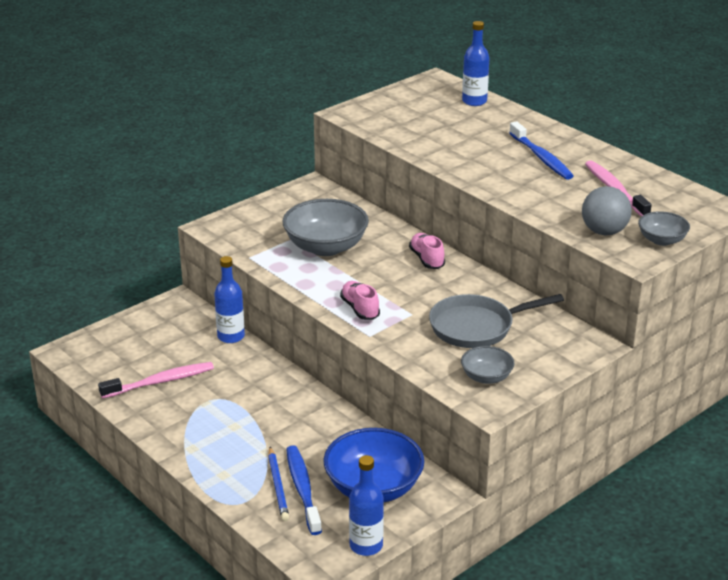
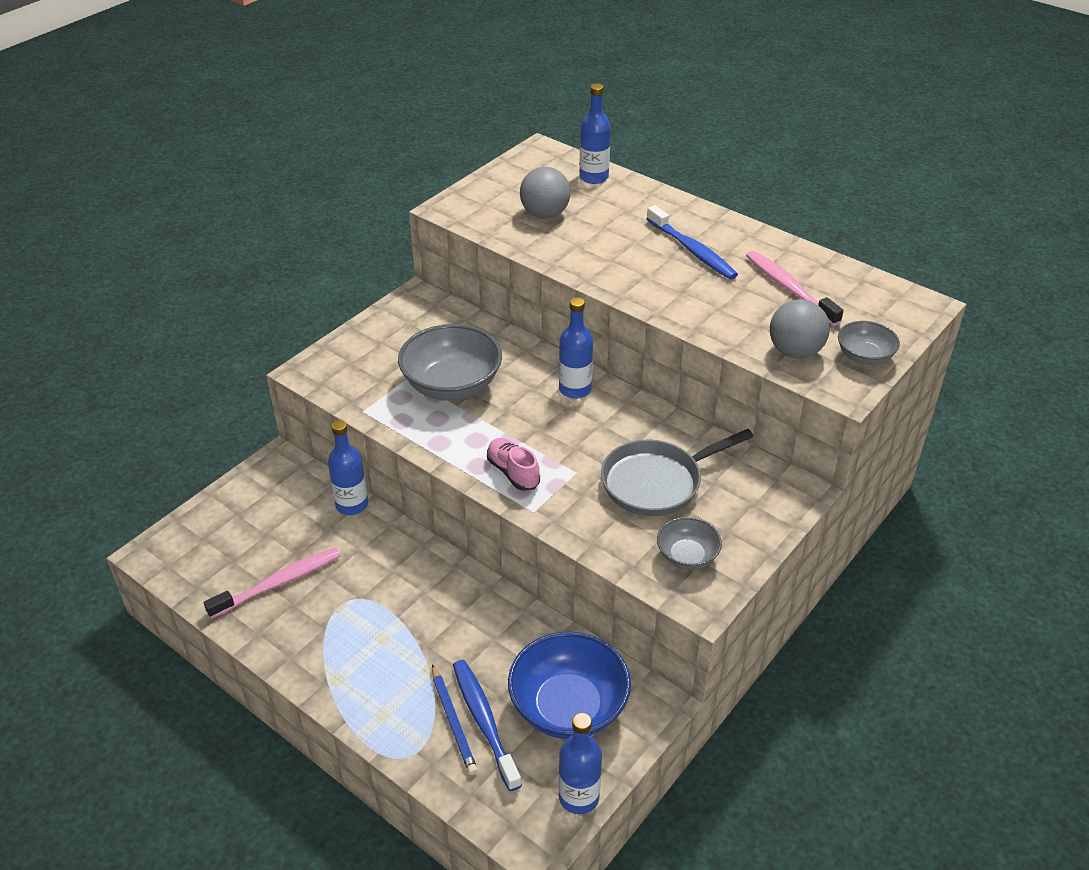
camera: 10 degrees left, 10 degrees up
(425, 123) = (545, 214): none -> grey ball
(427, 259) = (575, 389): pink shoe -> blue bottle

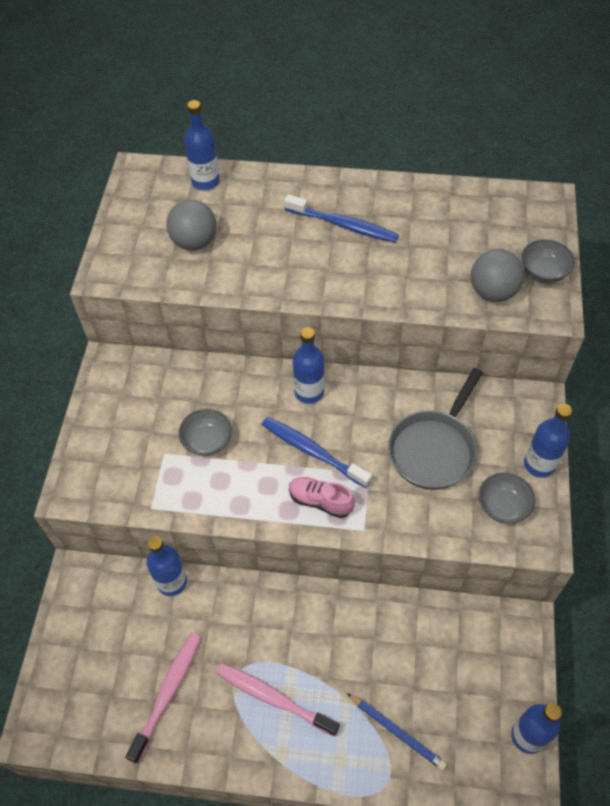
camera: 30 degrees left, 15 degrees up
(452, 385) = (207, 440): grey bowl -> grey bowl, size x0.54
(484, 722) = (419, 717): blue toothbrush -> blue toothbrush (313, 451)
(568, 707) = (468, 665): blue bowl -> none
(755, 541) = (539, 464): none -> blue bottle
(789, 288) = (443, 229): pink toothbrush -> pink toothbrush (274, 698)

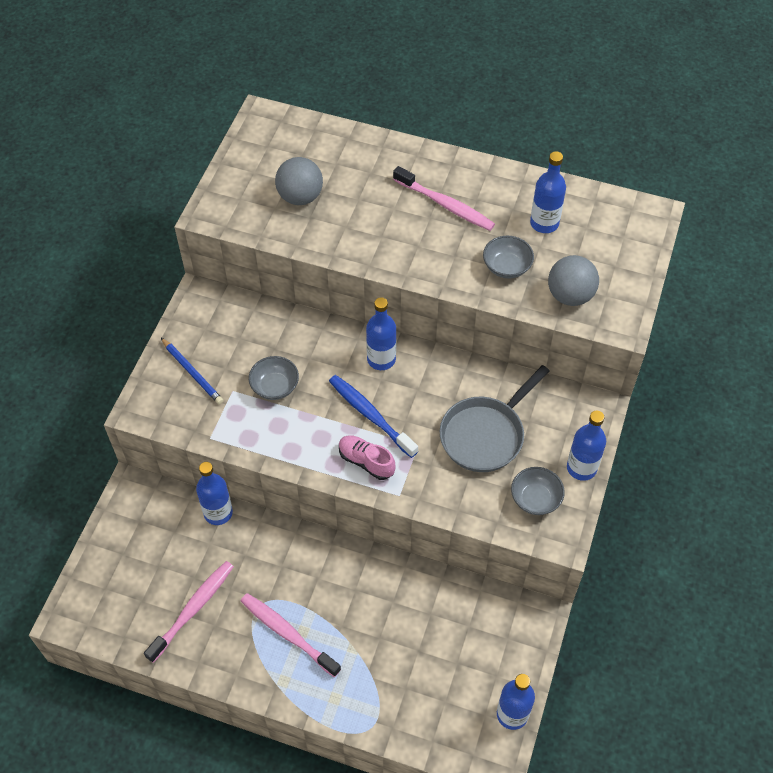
camera: 10 degrees right, 0 degrees up
(205, 182) = (325, 139): blue bottle -> blue bottle (544, 223)
(343, 225) = (445, 205): blue toothbrush -> pink toothbrush
(397, 732) = (392, 685): blue pencil -> blue pencil (192, 373)
(543, 272) = (625, 284): grey bowl -> grey bowl (506, 267)

